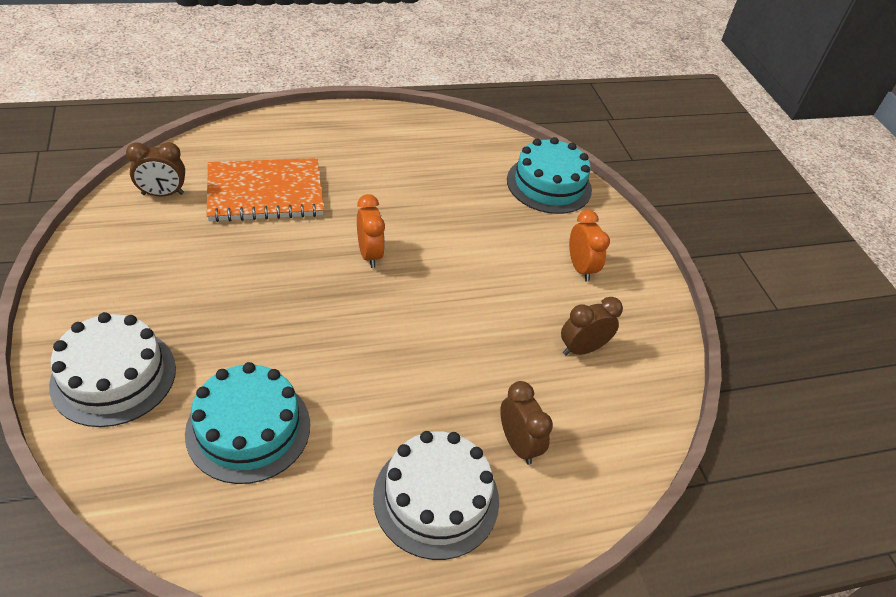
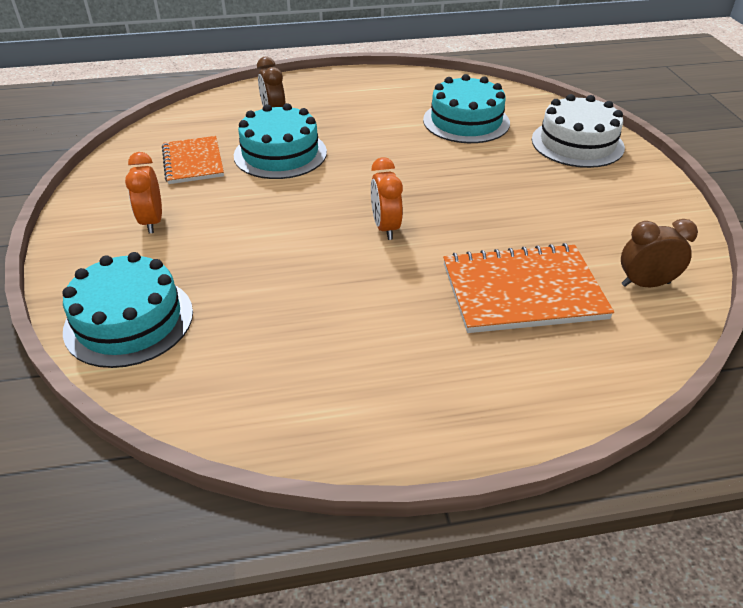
camera: 170 degrees left, 5 degrees down
(436, 498) = (336, 97): white cake -> none
(489, 361) = (280, 154): none -> turquoise cake
(582, 349) = (193, 162): brown clock -> orange notebook

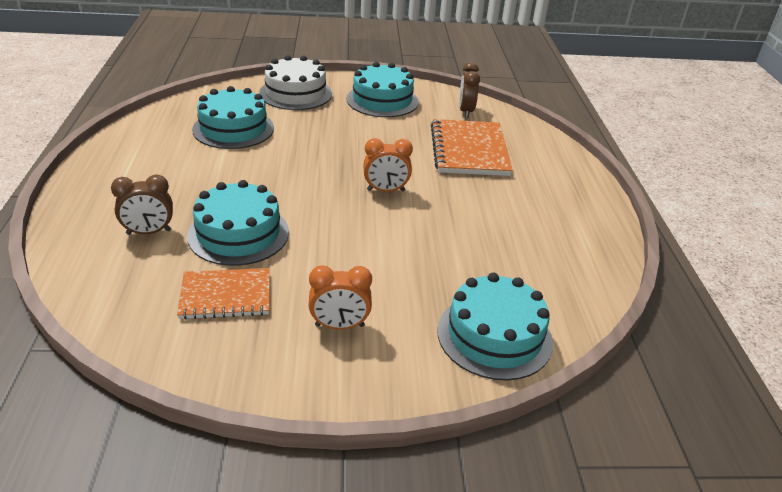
camera: 85 degrees left, 5 degrees down
(615, 205) = (382, 100): none -> turquoise cake

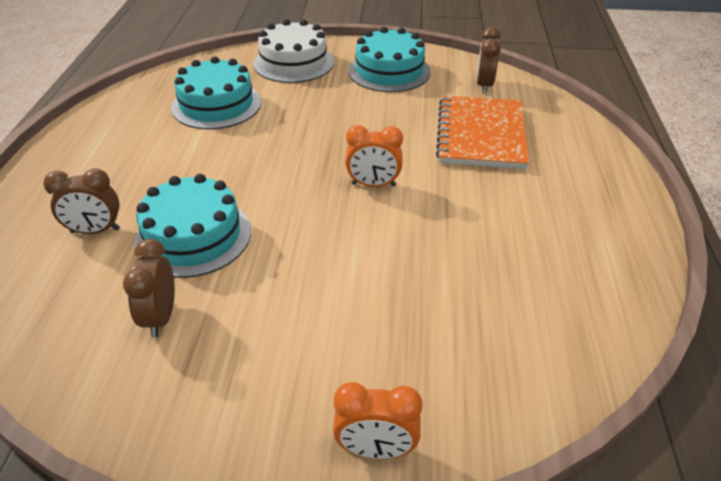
camera: 10 degrees right, 5 degrees up
(226, 295) = (161, 317): orange notebook -> brown clock
(339, 325) = (285, 365): orange clock -> orange clock (376, 449)
(494, 336) = (475, 391): turquoise cake -> none

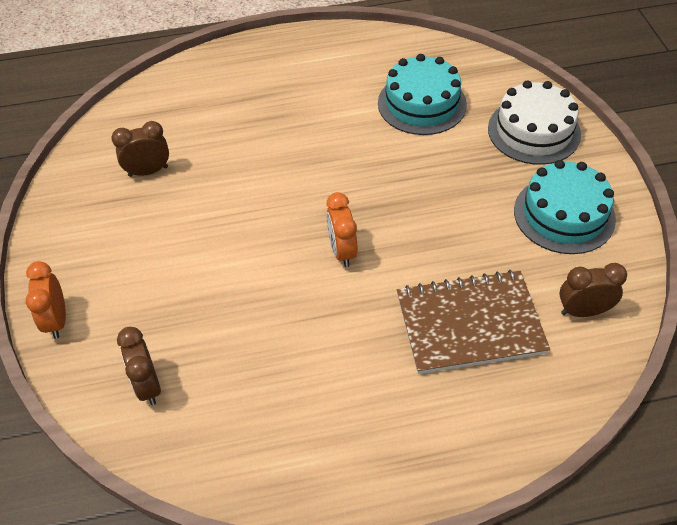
camera: 75 degrees right, 10 degrees up
(95, 231) = (224, 103): brown clock -> brown clock (148, 385)
(193, 236) = (234, 157): turquoise cake -> none
(481, 134) = (470, 324): orange notebook -> brown notebook

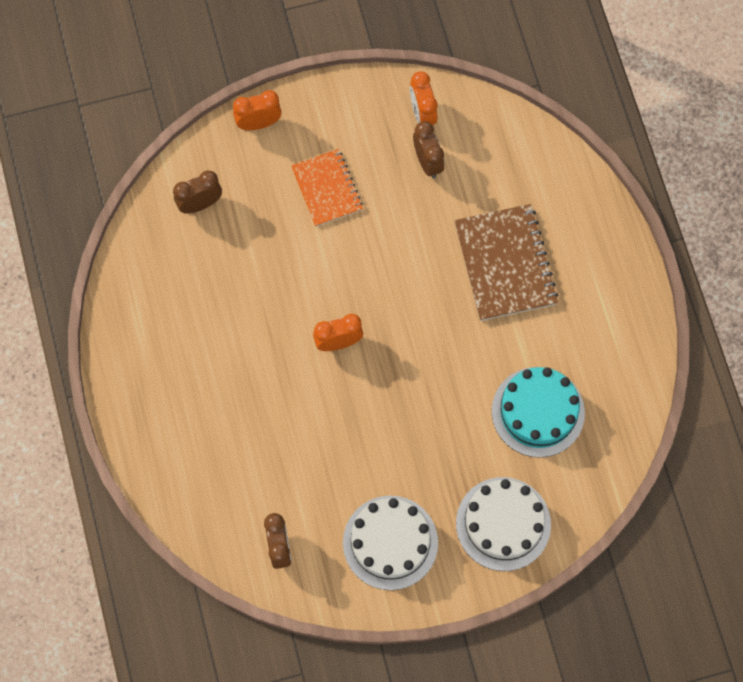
camera: 85 degrees right, 20 degrees up
(92, 173) = (422, 113): none -> orange clock
(158, 257) = (327, 189): none -> orange notebook
(470, 324) = (263, 450): brown notebook -> brown notebook (505, 264)
(564, 214) = (390, 542): turquoise cake -> white cake

